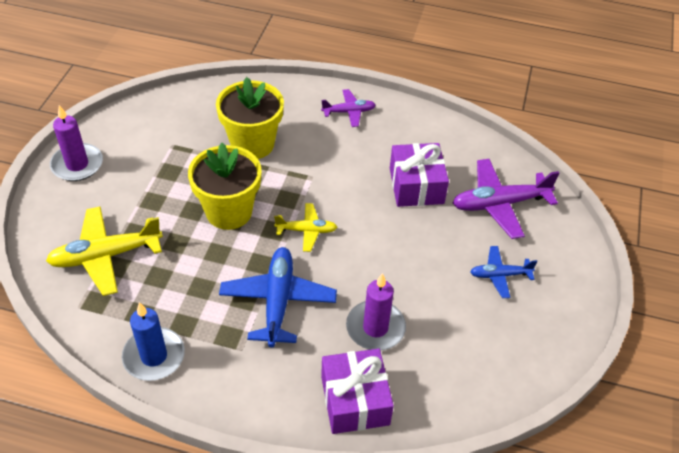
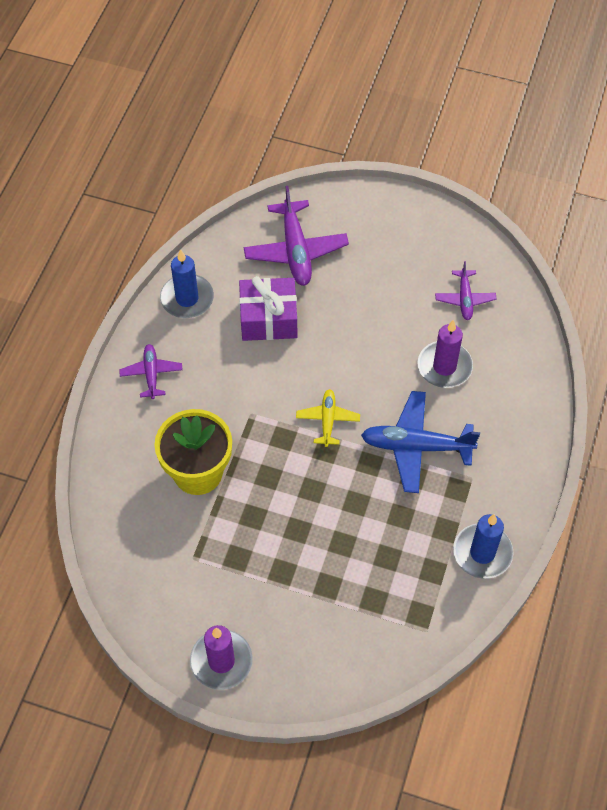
camera: 85 degrees left, 10 degrees up
(106, 256) = (360, 611): yellow plane -> none
(229, 212) = (300, 493): yellow flower pot -> none
(355, 400) = (520, 387): purple gift -> none
(430, 130) = (187, 298): none -> blue candle
(466, 349) = (465, 299): none -> purple plane
(499, 275) = (383, 263): blue plane -> none

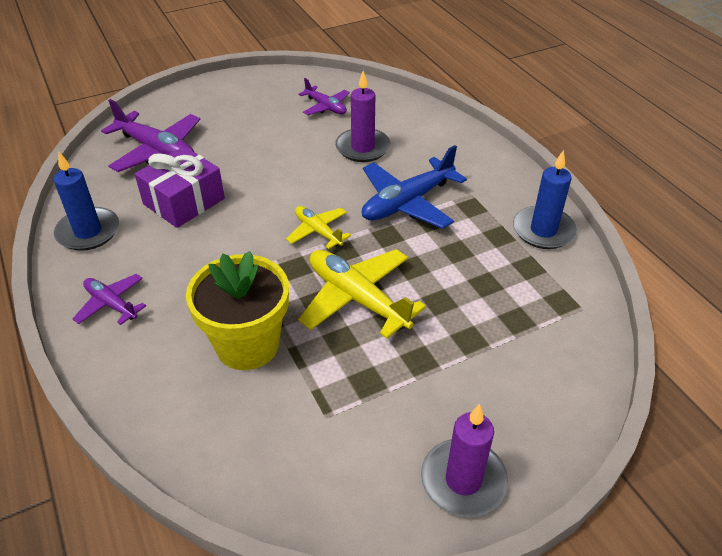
camera: 45 degrees left, 15 degrees down
(294, 496) = (357, 298): none -> yellow plane

